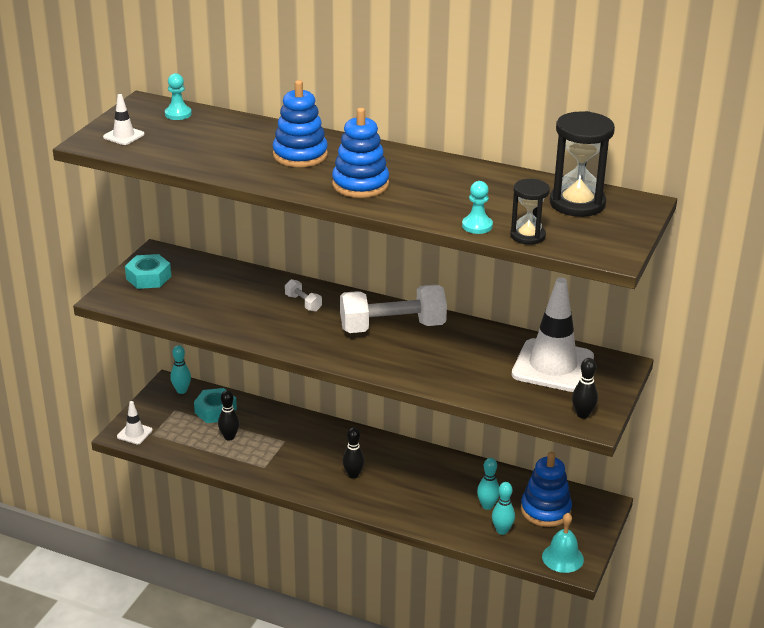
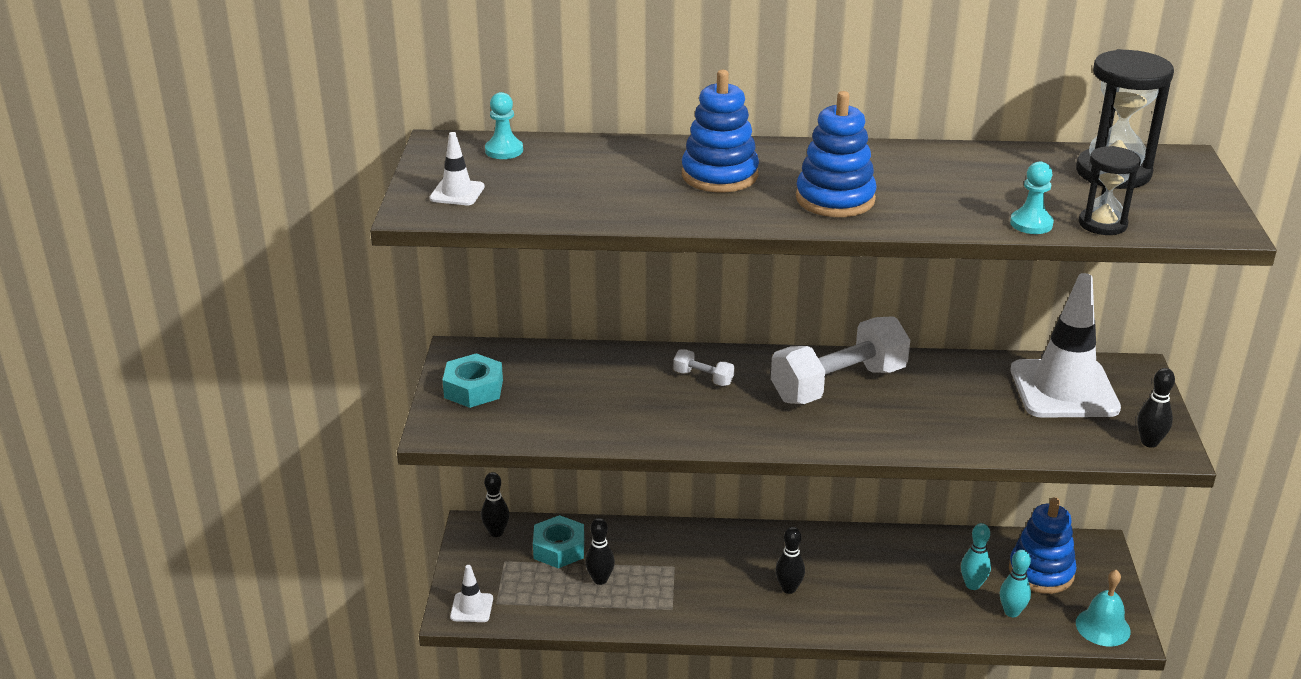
camera: 20 degrees left, 0 degrees up
(181, 390) = (496, 532): turquoise bowling pin -> black bowling pin

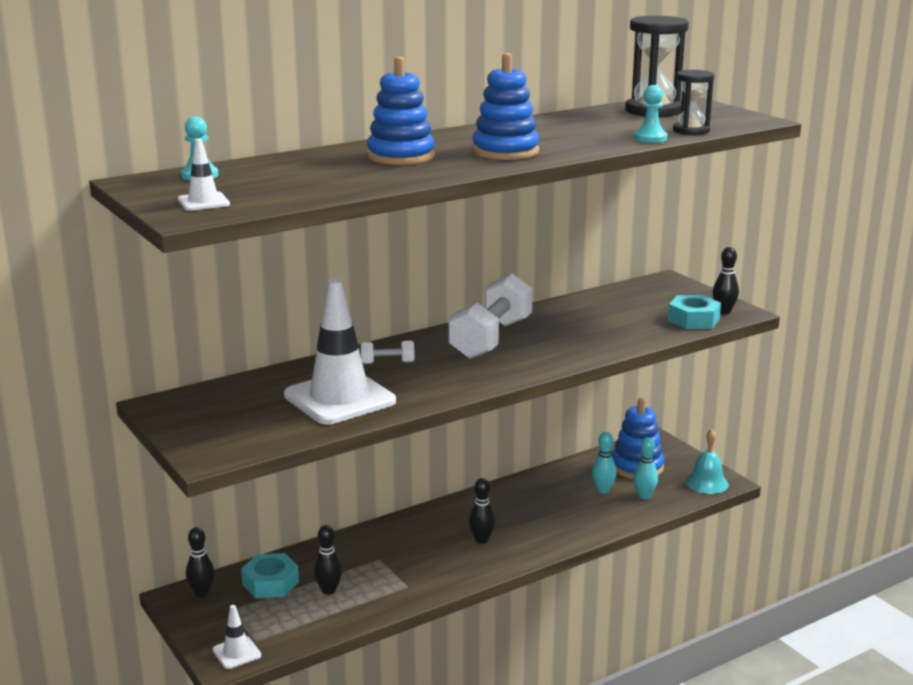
camera: 35 degrees left, 10 degrees down
(473, 389) = (203, 423): turquoise nut -> turquoise nut (693, 320)
(1064, 389) = (638, 301): white traffic cone -> white traffic cone (339, 398)

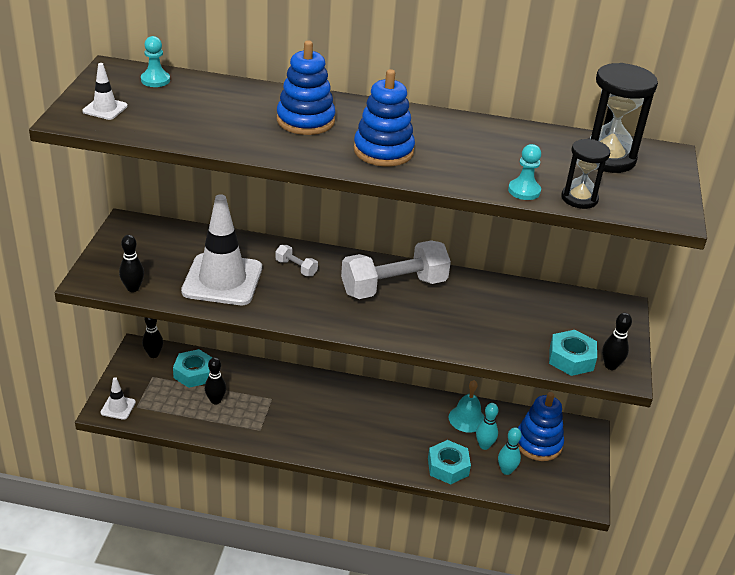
camera: 40 degrees right, 15 degrees up
(481, 540) = (349, 428): black bowling pin -> black bowling pin (133, 288)
(600, 519) = (448, 467): none -> turquoise nut
(707, 483) = (570, 492): turquoise bell -> turquoise bell (467, 418)

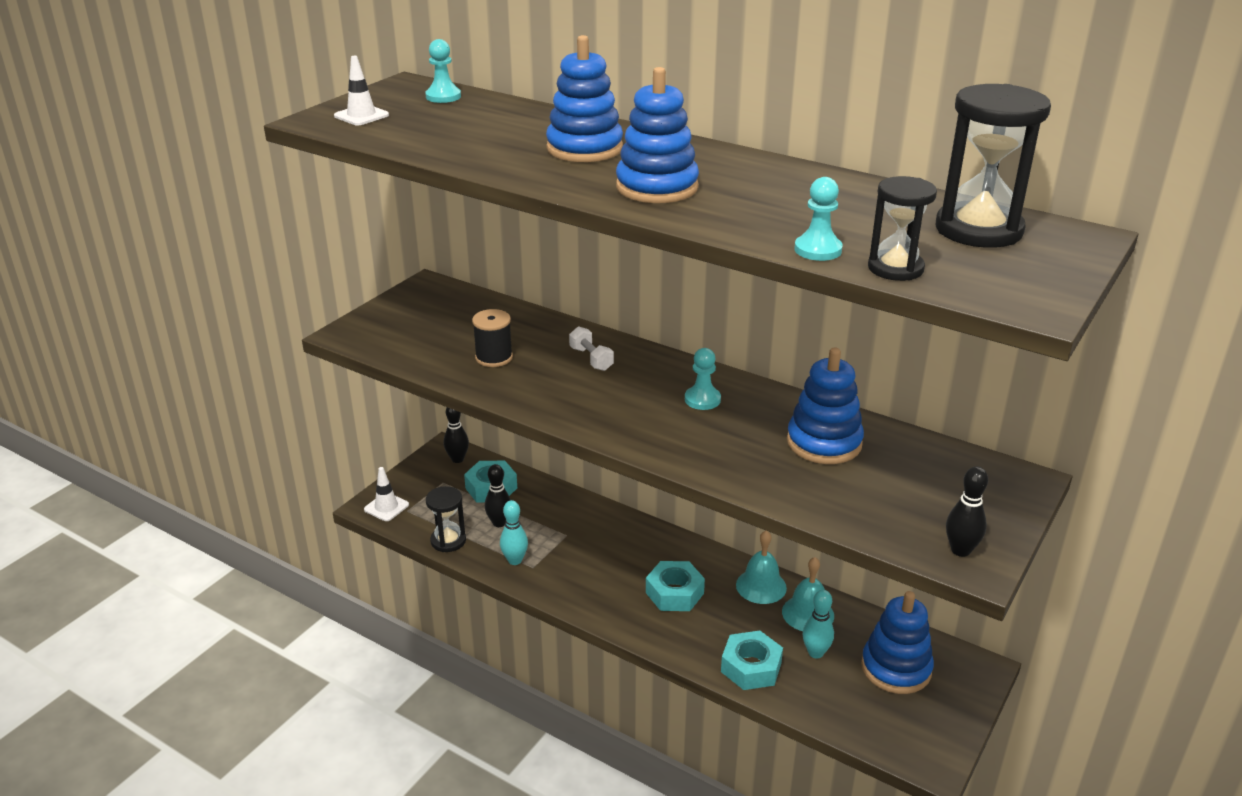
camera: 25 degrees right, 5 degrees down
(133, 288) = (387, 349): black bowling pin -> none
(183, 424) = (448, 541): none -> black hourglass
(222, 280) = (494, 357): white traffic cone -> black spool
(393, 287) = (702, 399): white dumbbell -> turquoise pawn
(427, 406) = (761, 586): none -> turquoise bell
(491, 305) = (824, 442): none -> blue stacking toy
(506, 470) = (831, 692): turquoise bowling pin -> turquoise bowling pin (515, 560)
(571, 358) = (903, 529): turquoise nut -> turquoise nut (674, 593)

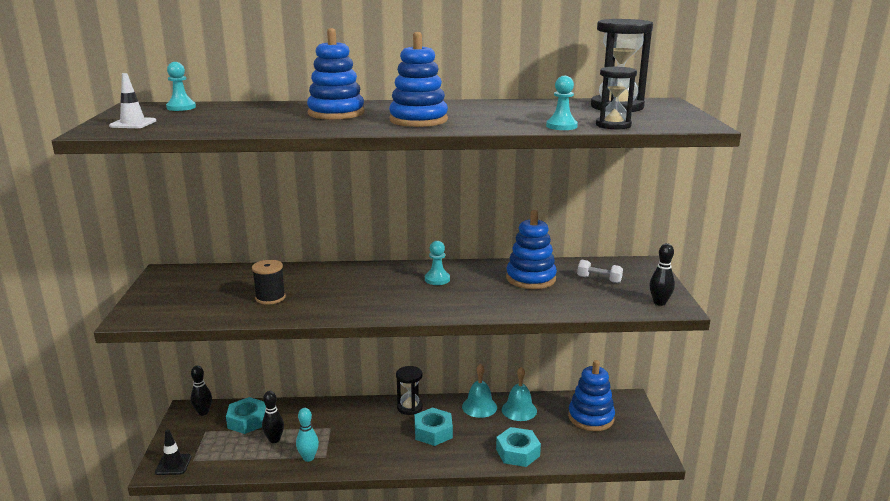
camera: 35 degrees left, 10 degrees down
(386, 507) = (173, 464): white traffic cone -> black traffic cone
(448, 541) = (246, 466): black hourglass -> black hourglass (409, 407)
(591, 359) = (340, 279): white dumbbell -> white dumbbell (599, 279)
(815, 652) = (543, 428): turquoise bowling pin -> none

